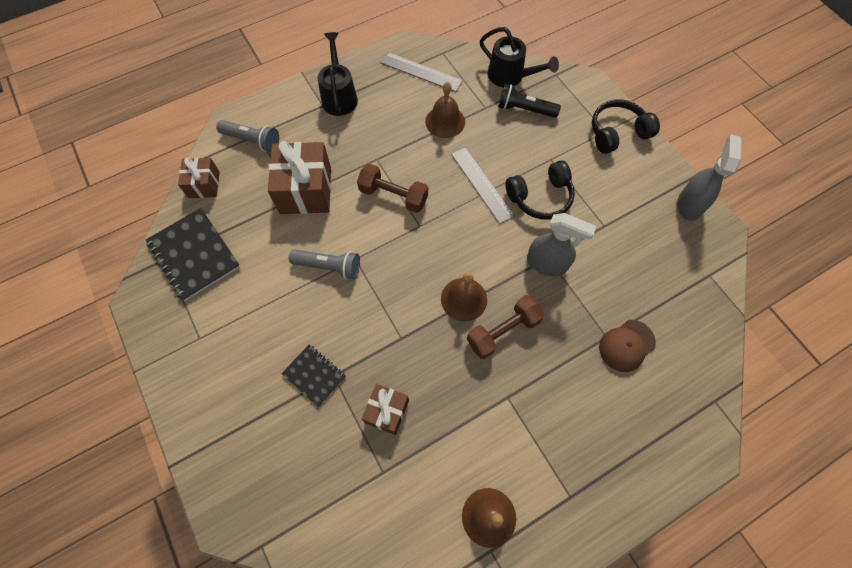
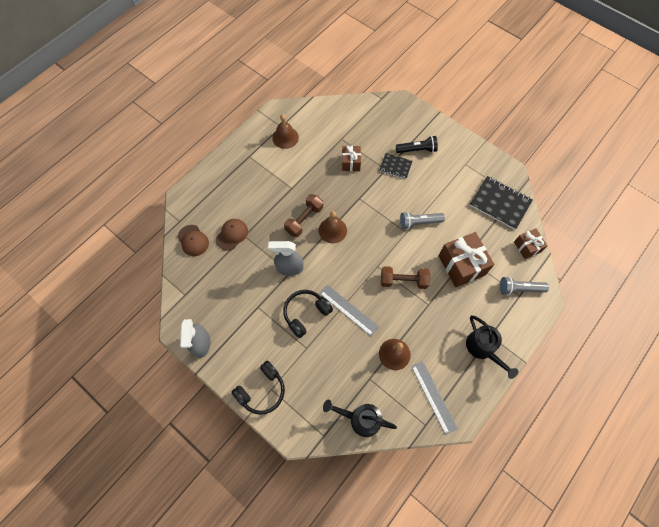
camera: 160 degrees right, 0 degrees up
(421, 72) = (433, 397): grey ruler -> grey ruler turned 60 degrees clockwise
(524, 109) = (338, 388): black flashlight -> black flashlight (417, 150)
(692, 357) = (193, 240): none -> brown cap

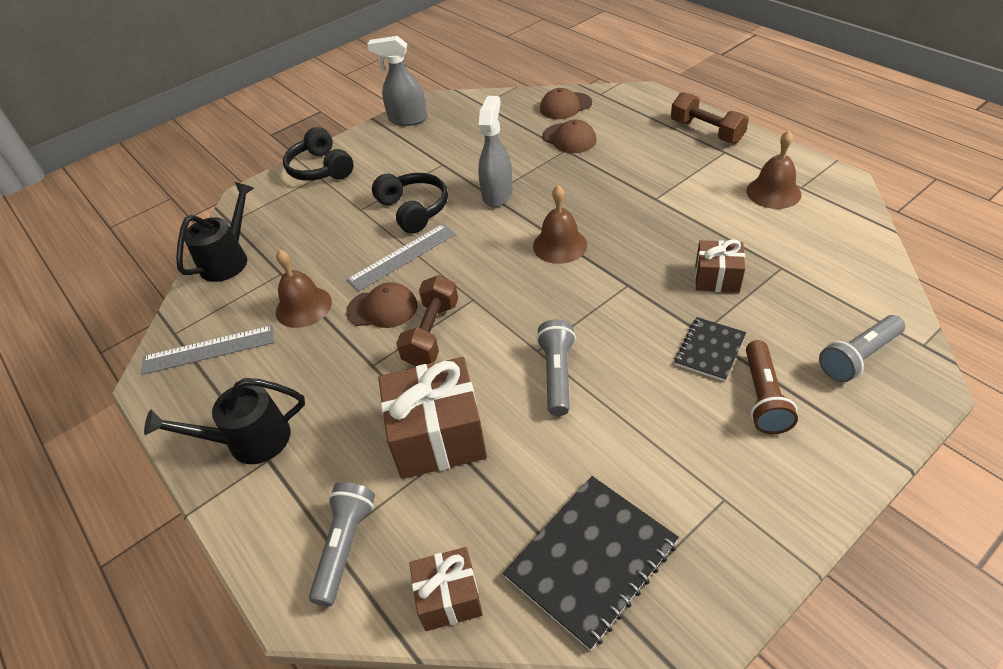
camera: 105 degrees right, 20 degrees down
(304, 219) = (586, 212): brown dumbbell -> brown dumbbell (706, 131)
(390, 310) = (382, 308): none -> brown cap
(391, 118) = (858, 357): none -> grey flashlight
(417, 150) = (763, 397): black flashlight -> brown flashlight

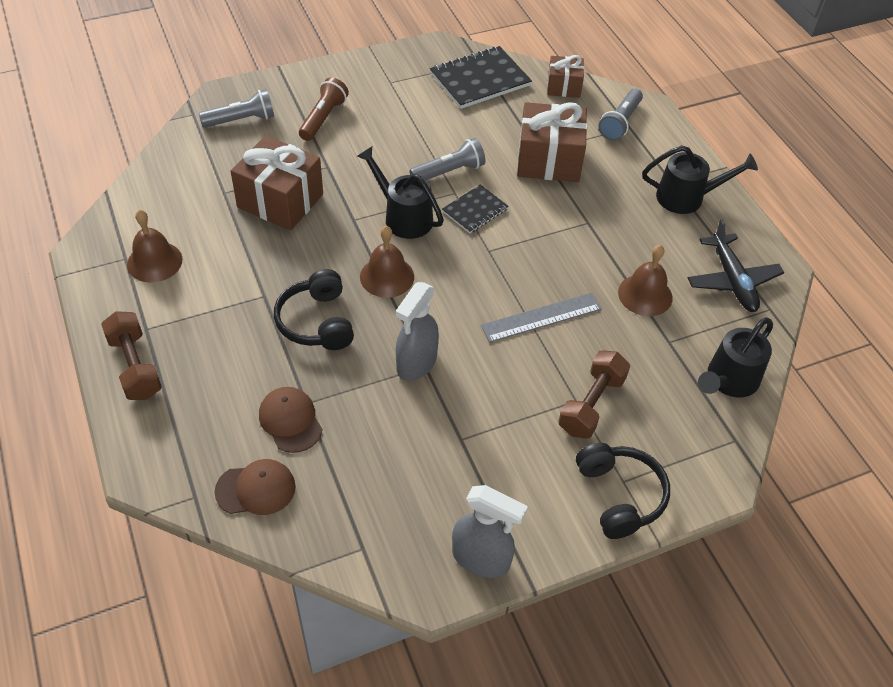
camera: 170 degrees left, 5 degrees up
(208, 350) = (732, 281): grey ruler -> black plane
(382, 308) = (571, 268): brown cap -> none
(413, 210) = (515, 376): black headphones -> black headphones (317, 322)
(432, 333) = (533, 232): brown dumbbell -> brown dumbbell (591, 404)
(557, 375) = (449, 172): grey flashlight -> grey flashlight turned 135 degrees counterclockwise
(579, 304) = (403, 216): none -> black watering can
(710, 350) = (332, 154): black notebook -> black notebook (475, 210)
(717, 278) = (280, 201): brown gift -> brown gift, size x1.75

